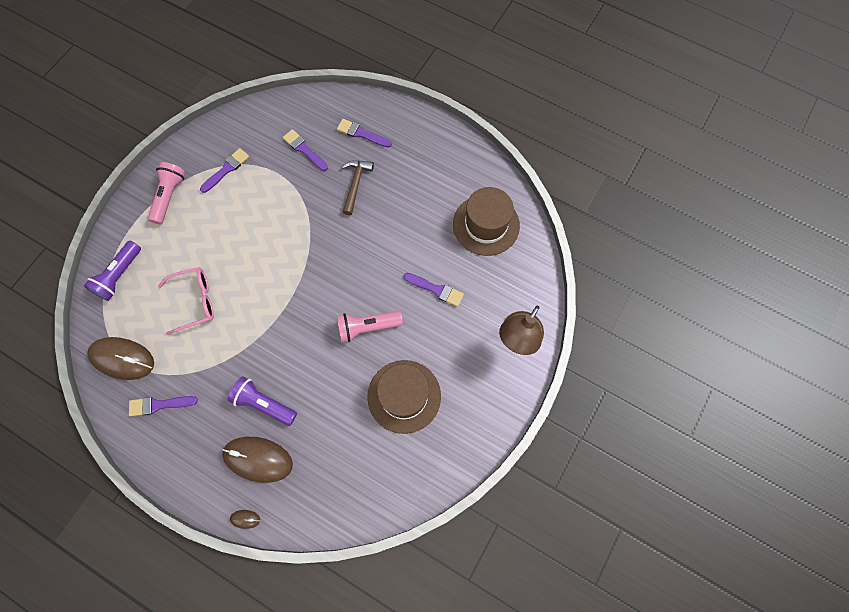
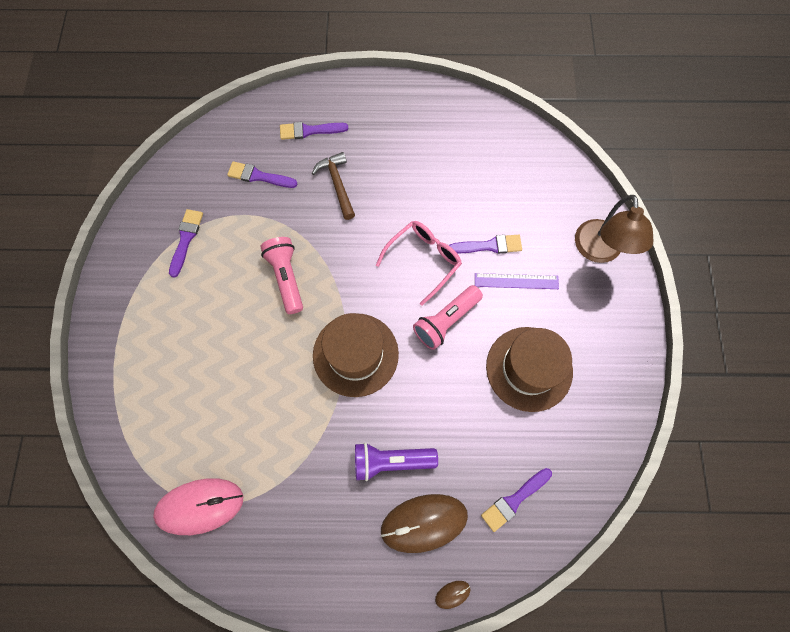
camera: 30 degrees left, 0 degrees up
(119, 275) = (136, 417): purple flashlight -> none
(122, 359) = (200, 506): brown mouse -> pink mouse
(159, 405) = (276, 531): purple brush -> purple brush (514, 500)
(169, 196) = (138, 301): pink flashlight -> pink flashlight (286, 278)
(195, 301) = (243, 397): pink glasses -> pink glasses (423, 260)
(438, 327) = (516, 281): none -> purple ruler
(486, 225) = (494, 157): brown hat -> brown hat (355, 354)

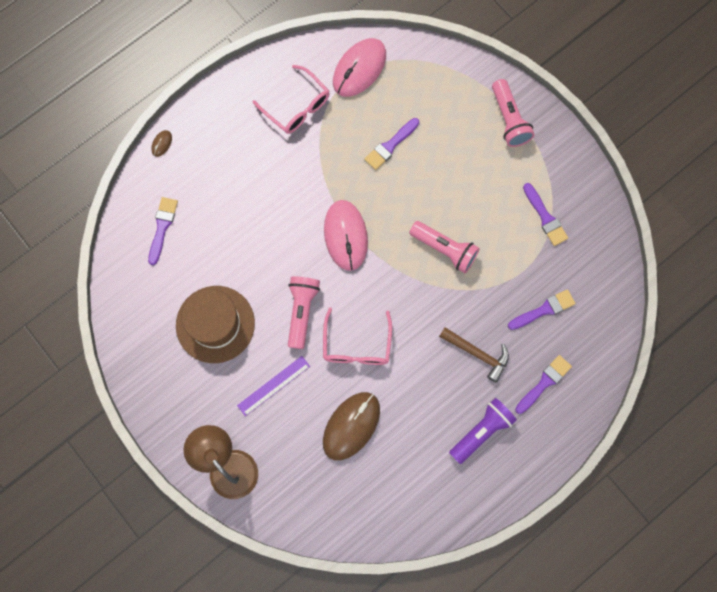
camera: 140 degrees right, 5 degrees up
(126, 341) = (509, 119): none -> pink flashlight
(291, 517) = (297, 107): none -> pink glasses
(355, 354) = (345, 236): brown hat -> pink mouse
(391, 461) = (262, 187): purple flashlight -> purple flashlight (481, 431)
(424, 523) = (211, 168): brown mouse -> brown mouse (351, 426)
(489, 246) = (316, 399): purple brush -> purple brush (390, 145)

